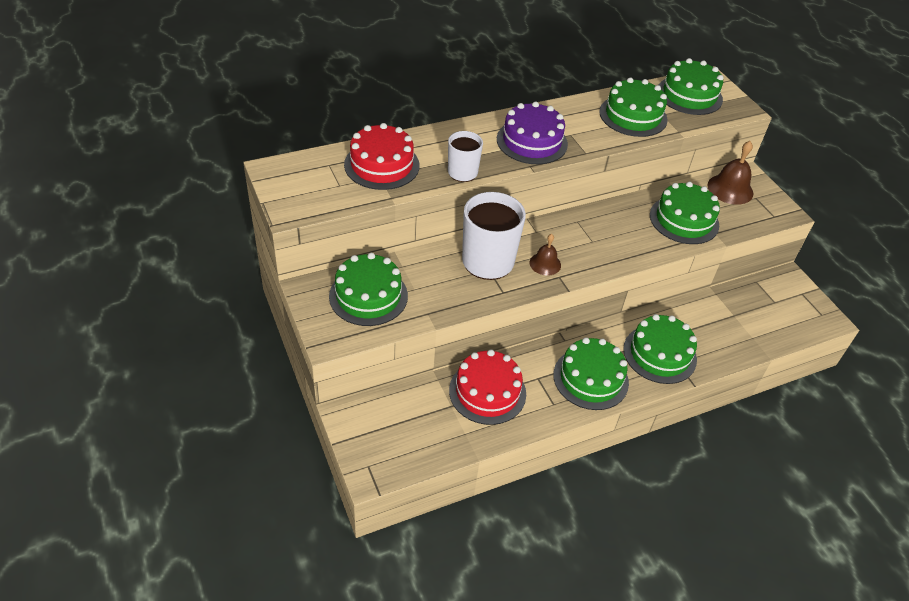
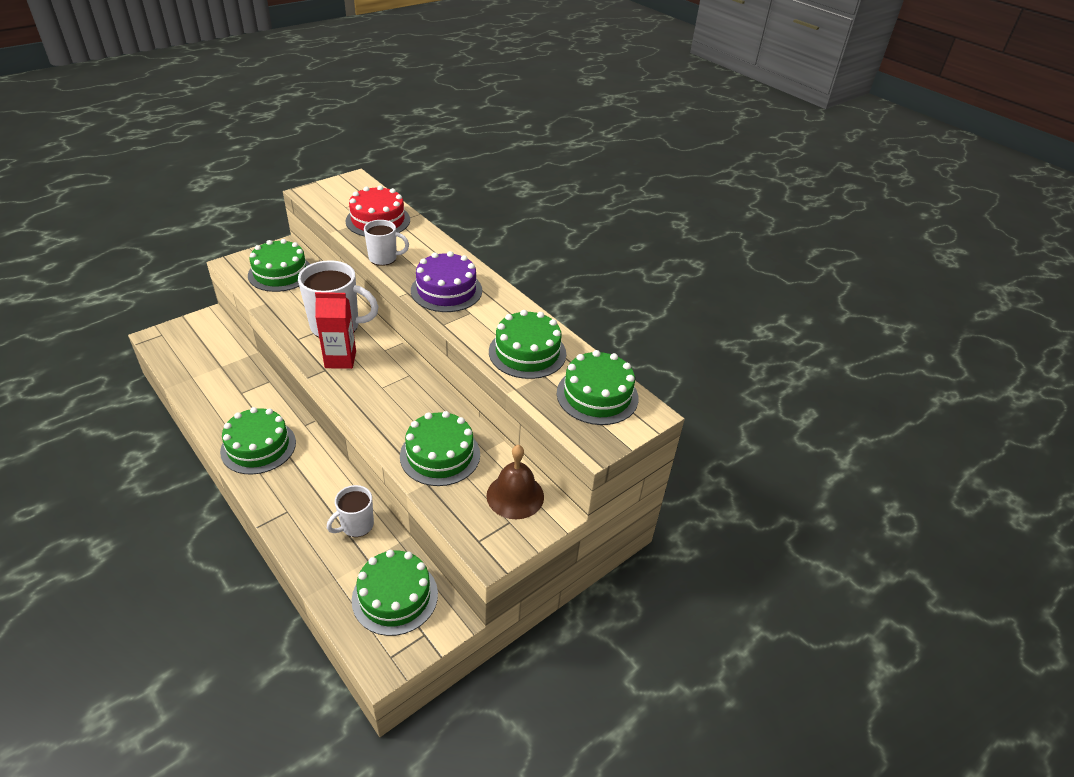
camera: 75 degrees right, 5 degrees down
(487, 392) = (237, 384): red cake -> none
(545, 264) = (340, 359): brown bell -> red carton
(659, 354) = (297, 496): green cake -> green cake (395, 596)
(697, 318) = (356, 525): none -> white mug

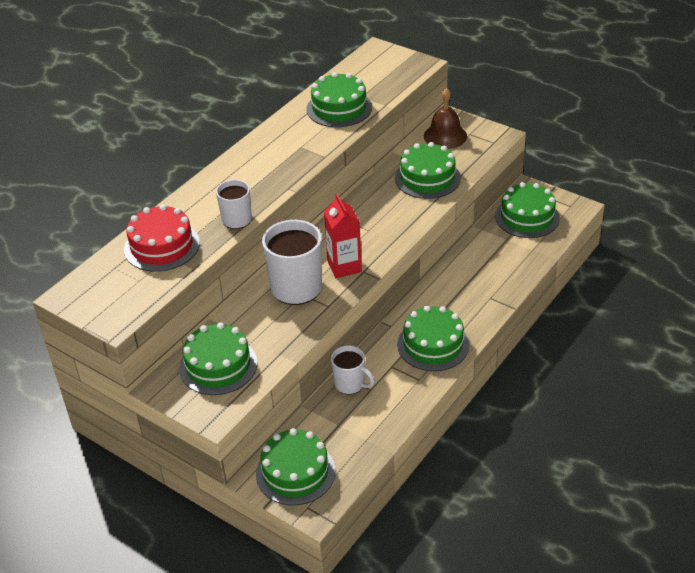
camera: 100 degrees left, 0 degrees up
(356, 525) = (480, 255): white mug -> white mug (350, 384)
(446, 290) = (273, 167): purple cake -> none
(597, 395) = (371, 70): green cake -> green cake (295, 472)

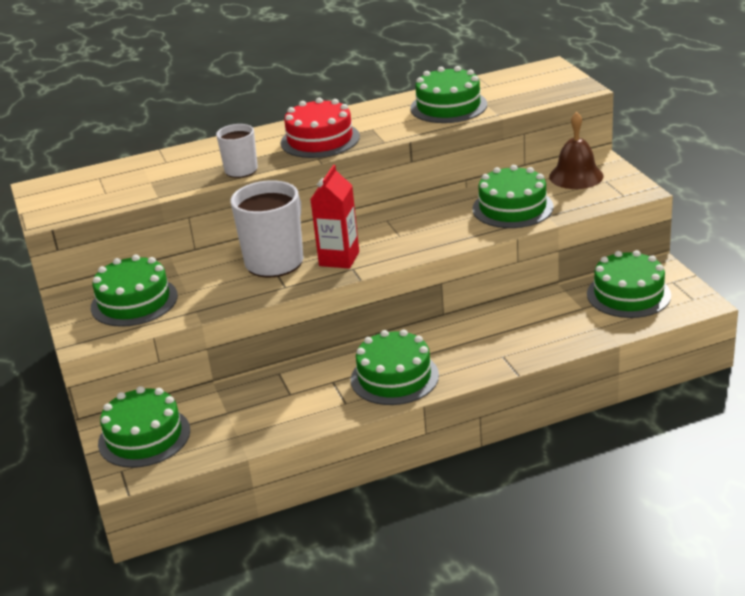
camera: 35 degrees right, 10 degrees down
(162, 246) = (155, 172): red cake -> red cake (320, 139)
(350, 384) = (276, 382): white mug -> none

